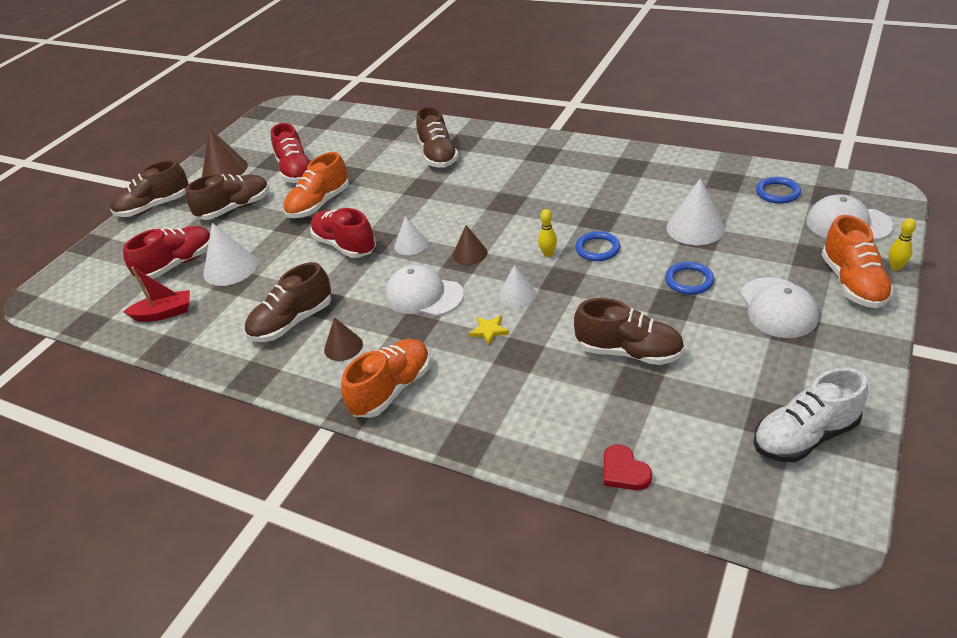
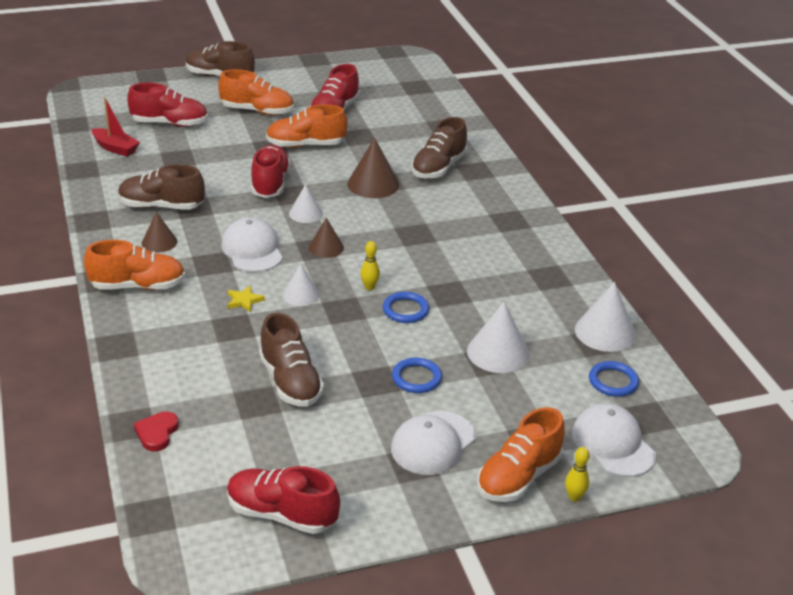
camera: 40 degrees right, 5 degrees down
(224, 170) = (298, 80): brown cone -> brown cone (373, 184)
(230, 268) = (189, 148): white cone -> white cone (605, 332)
(235, 208) = (257, 111): brown shoe -> orange shoe
(804, 436) = (281, 514): white shoe -> red shoe

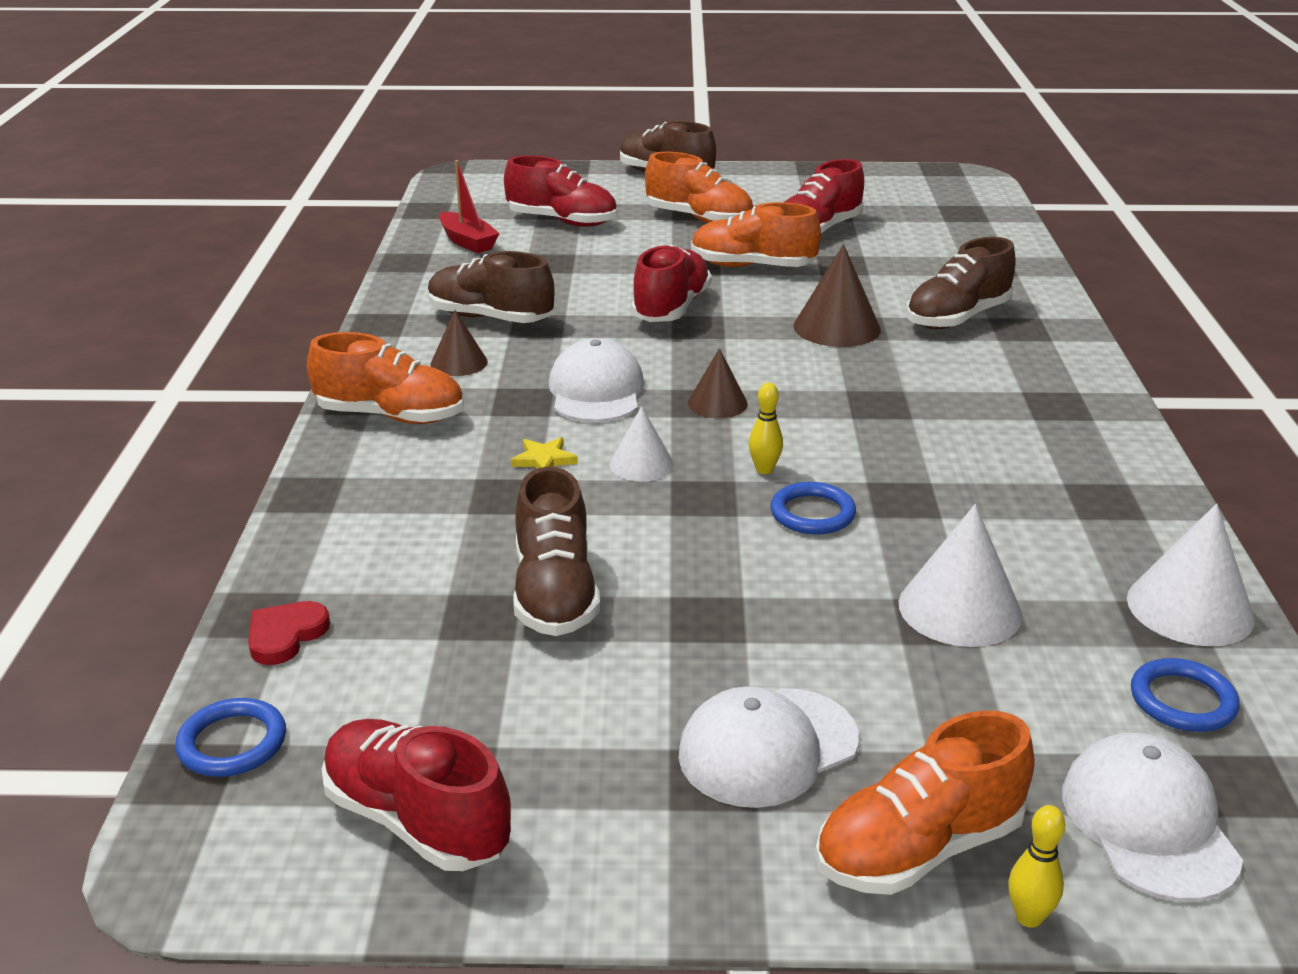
camera: 20 degrees right, 5 degrees down
(305, 213) = (707, 353): white cone -> none
(416, 378) = (785, 626): blue ring -> blue ring (232, 743)

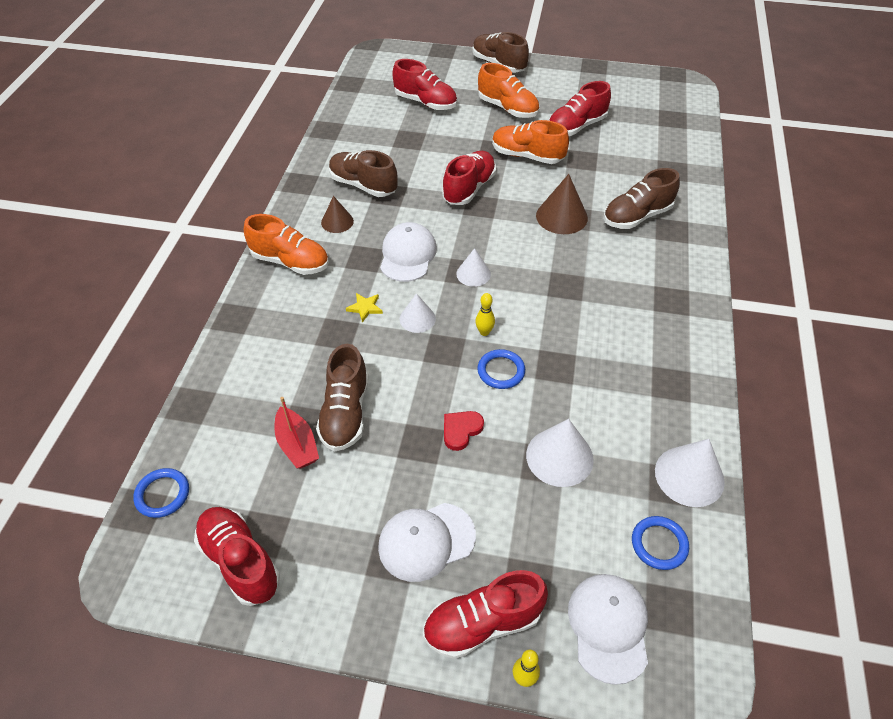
camera: 10 degrees right, 20 degrees up
(285, 635) = (202, 423): red heart -> red heart (461, 430)
(467, 242) = (366, 116): red boat -> red boat (297, 445)
(717, 403) = (473, 274): brown cone -> white cone
(918, 849) = (482, 623): orange shoe -> red shoe

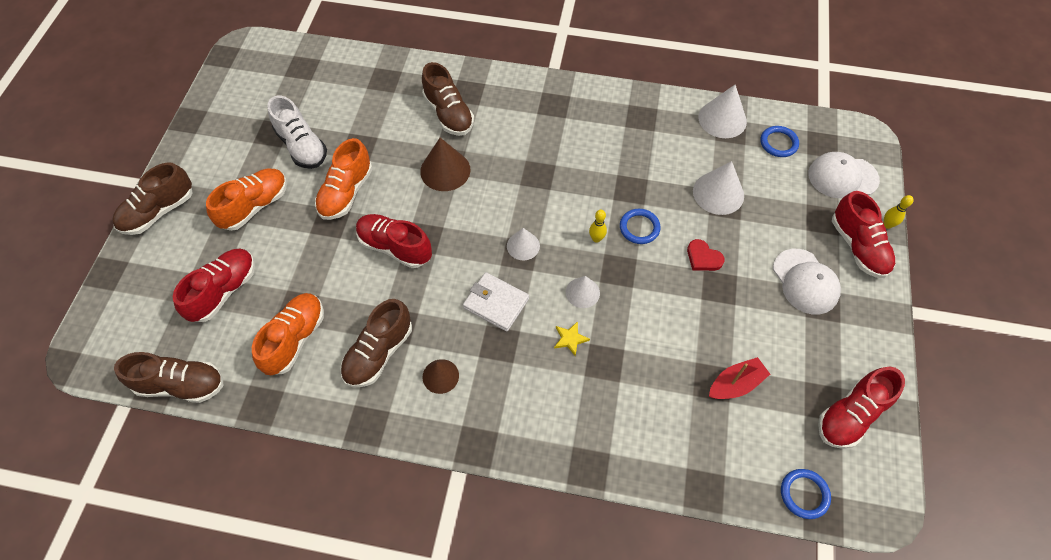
camera: 90 degrees left, 10 degrees up
(290, 262) = (504, 419): orange shoe -> orange shoe (295, 339)
(345, 413) = (697, 347): brown shoe -> brown shoe (181, 385)
(407, 255) = (496, 303): white cap -> white wallet
(576, 127) = (302, 146): red shoe -> white shoe

